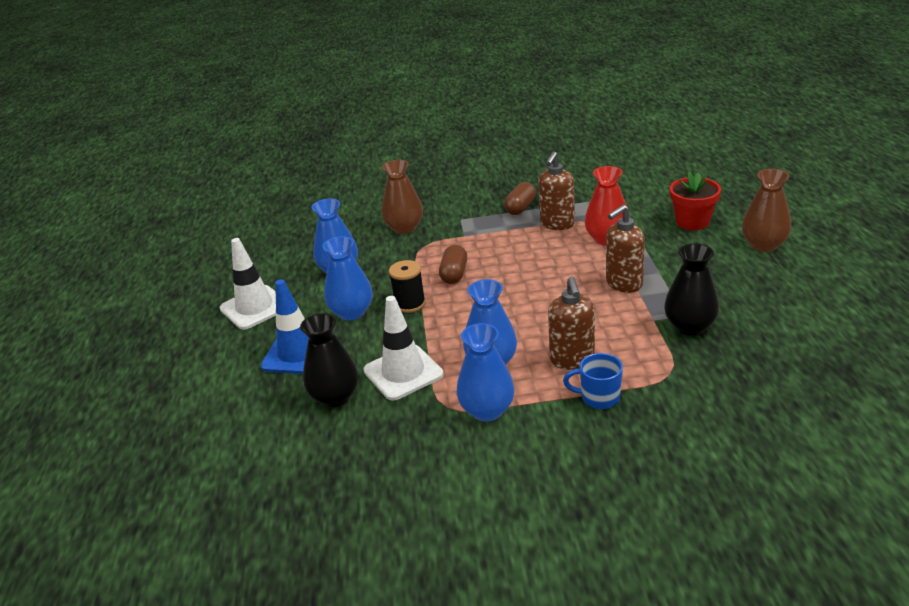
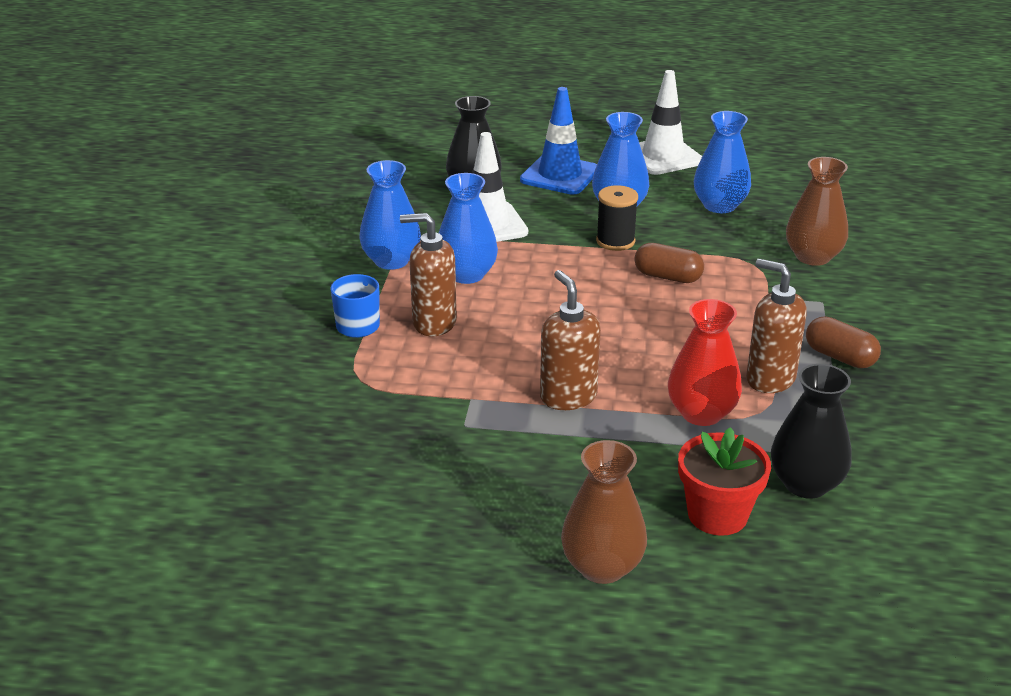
camera: 100 degrees right, 0 degrees up
(690, 326) = (437, 422): black vase -> black vase (806, 484)

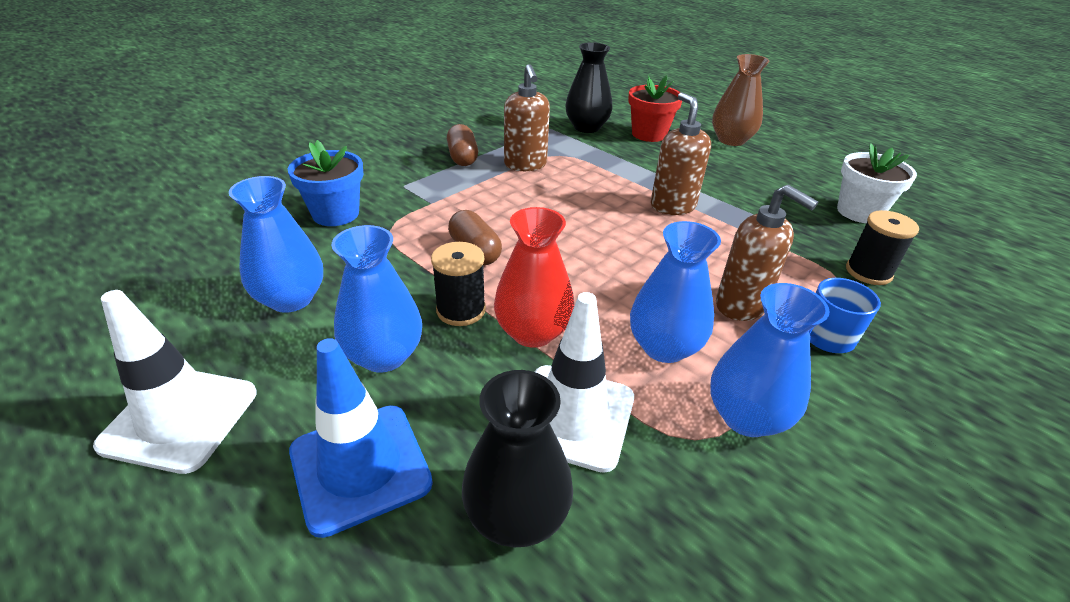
camera: 145 degrees left, 5 degrees up
(338, 402) = (868, 272): none -> black spool
(366, 489) = (859, 212): none -> white flower pot
(568, 397) = (672, 206): brown soap dispenser -> brown soap dispenser turned 150 degrees clockwise
(701, 413) = (595, 167): red vase -> red vase (533, 332)
(813, 257) = (336, 214): brown vase -> blue flower pot

